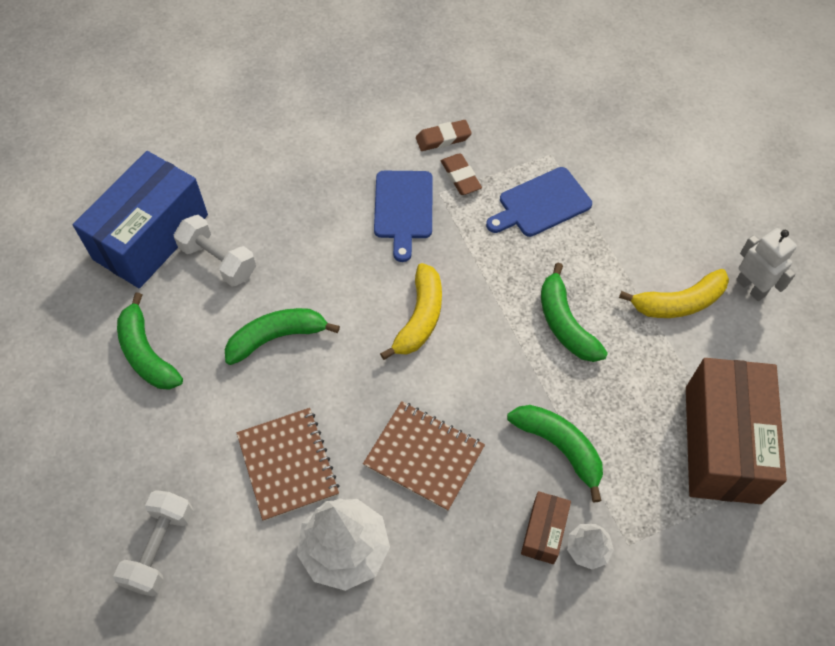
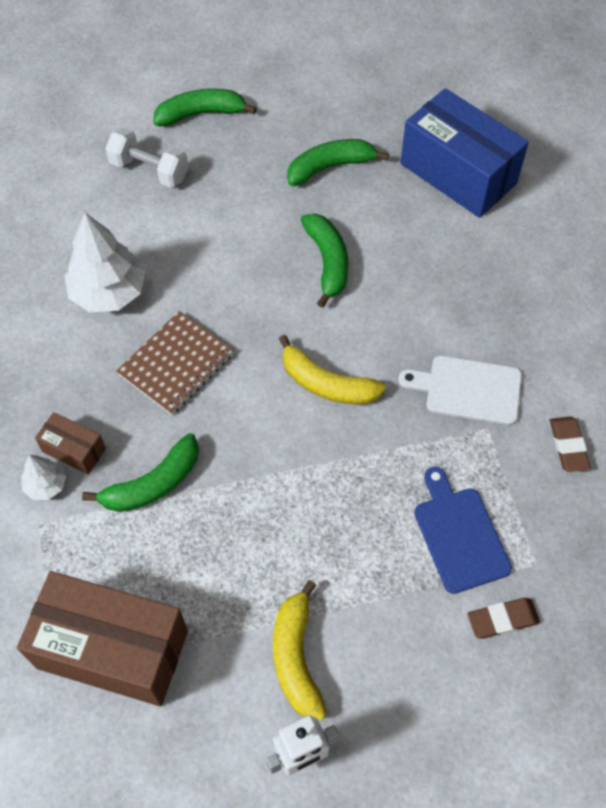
camera: 100 degrees right, 0 degrees up
(218, 261) = (422, 223): white dumbbell -> none
(288, 465) = (197, 259): brown notebook -> none
(403, 209) = (468, 389): blue cutting board -> white cutting board
(460, 177) = (508, 454): brown eraser -> brown eraser (502, 619)
(565, 323) = (293, 523): green banana -> green banana (201, 114)

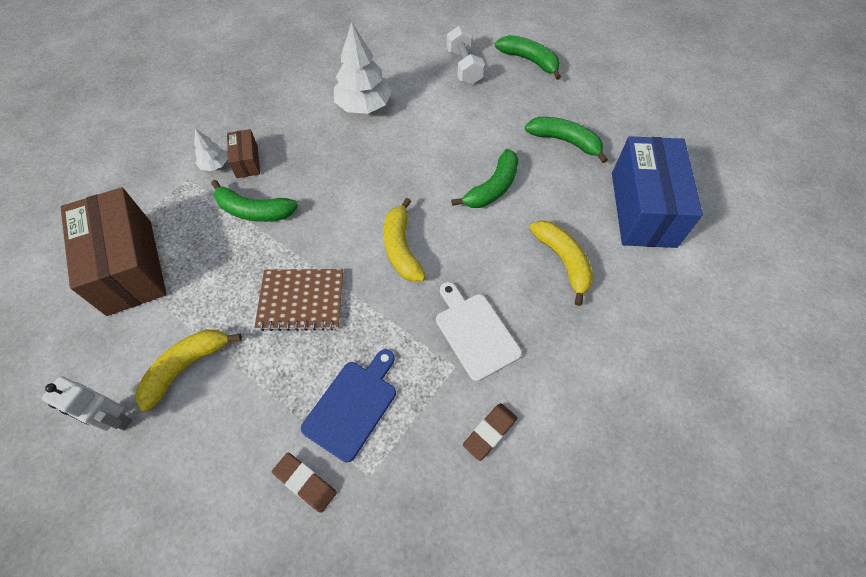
camera: 50 degrees right, 0 degrees up
(176, 364) = (345, 166): brown notebook -> brown notebook (301, 300)
(456, 272) = (563, 261): none -> yellow banana

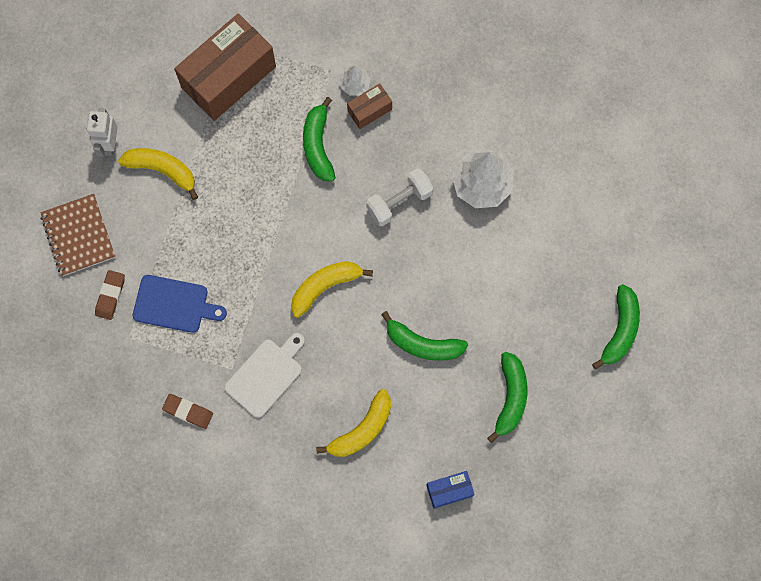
camera: 70 degrees right, 15 degrees up
(301, 300) = (246, 227): brown notebook -> brown notebook (78, 236)
(464, 67) = (581, 263): white dumbbell -> white dumbbell (399, 201)
(643, 209) = (449, 490): blue box -> blue box, size x0.46

